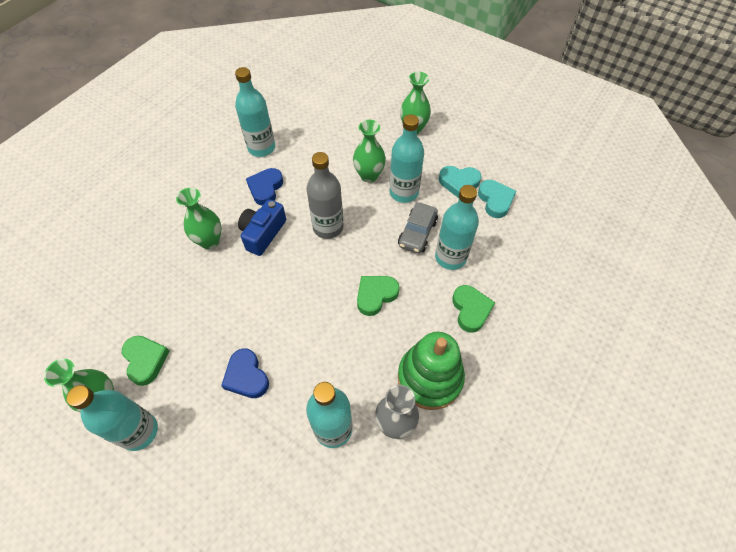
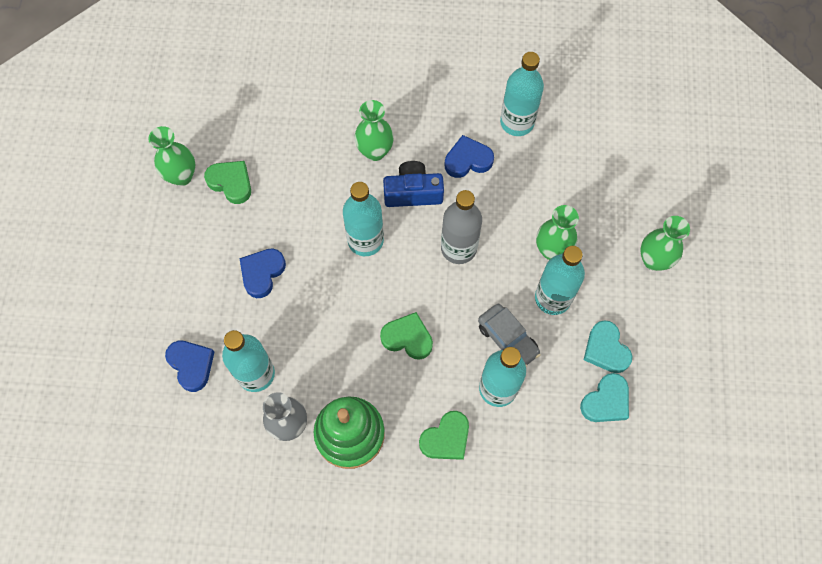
camera: 60 degrees right, 10 degrees up
(139, 431) = (172, 222): turquoise bottle -> turquoise bottle (365, 240)
(145, 360) = (231, 183): green heart -> green heart turned 90 degrees counterclockwise
(288, 484) = (191, 365): none -> blue heart
(417, 233) = (507, 339): grey car -> grey car turned 120 degrees counterclockwise

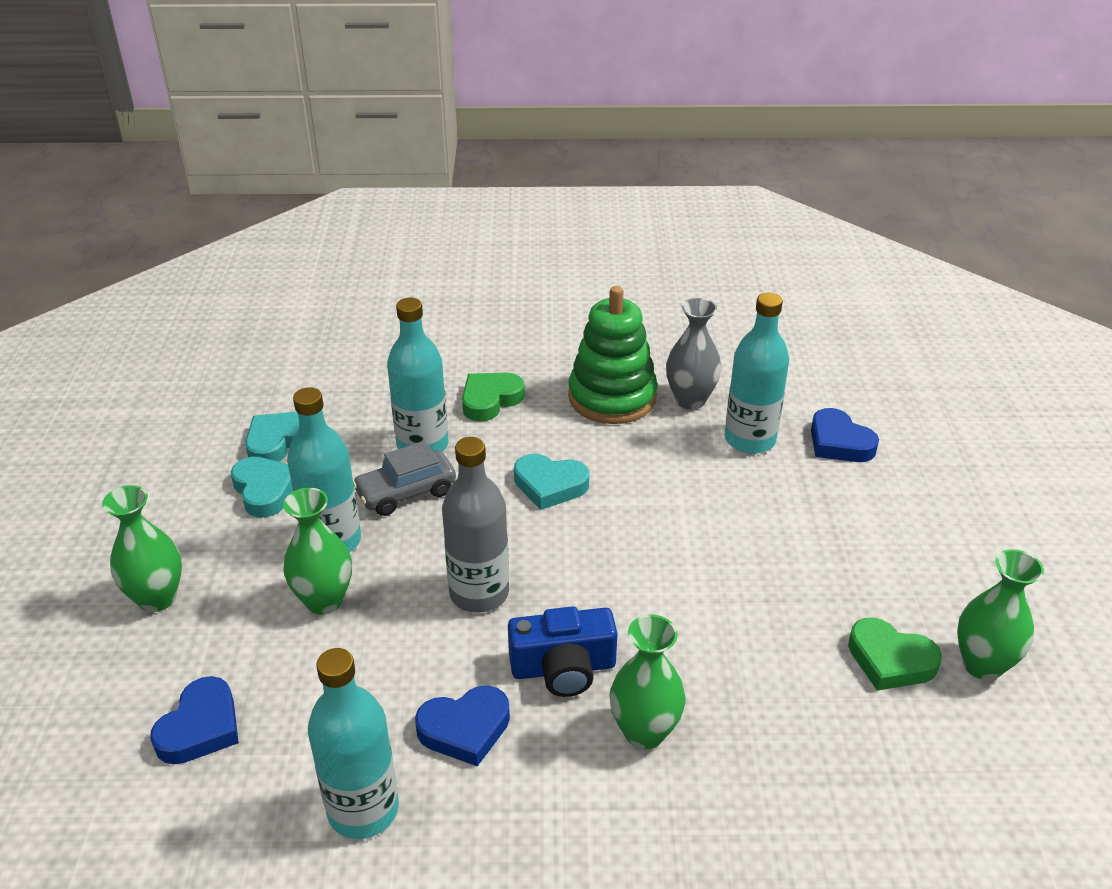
camera: 175 degrees right, 30 degrees down
(262, 273) = (784, 542): blue heart -> blue heart (200, 727)
(365, 240) = (633, 593): turquoise bottle -> none
(407, 338) = (550, 485): green heart -> turquoise heart
(507, 339) = (406, 492): grey car -> grey car turned 75 degrees counterclockwise

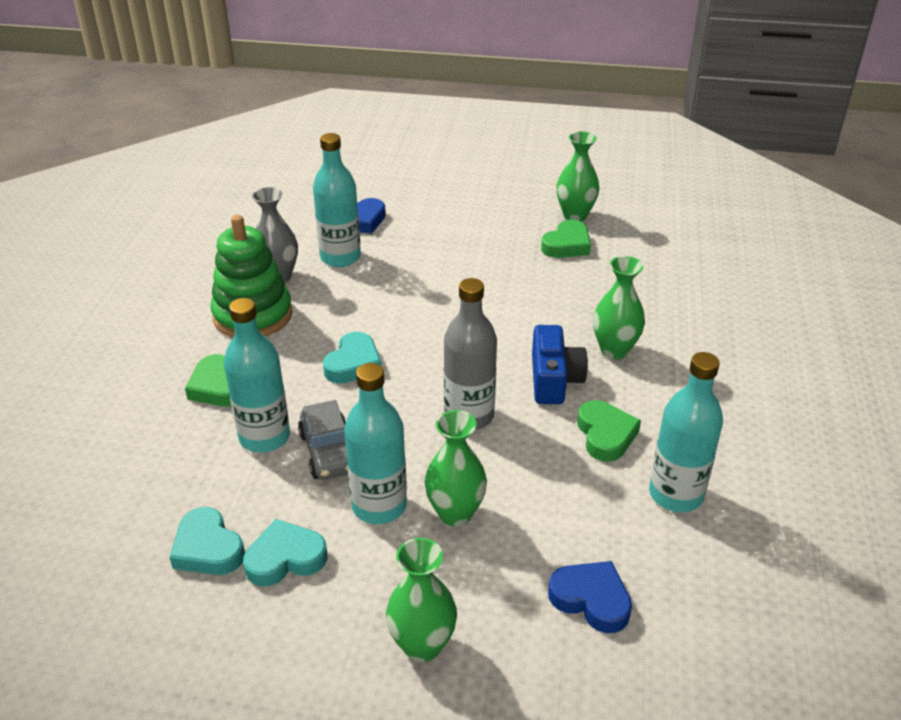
camera: 80 degrees left, 0 degrees up
(465, 729) = (605, 435): blue heart -> green heart

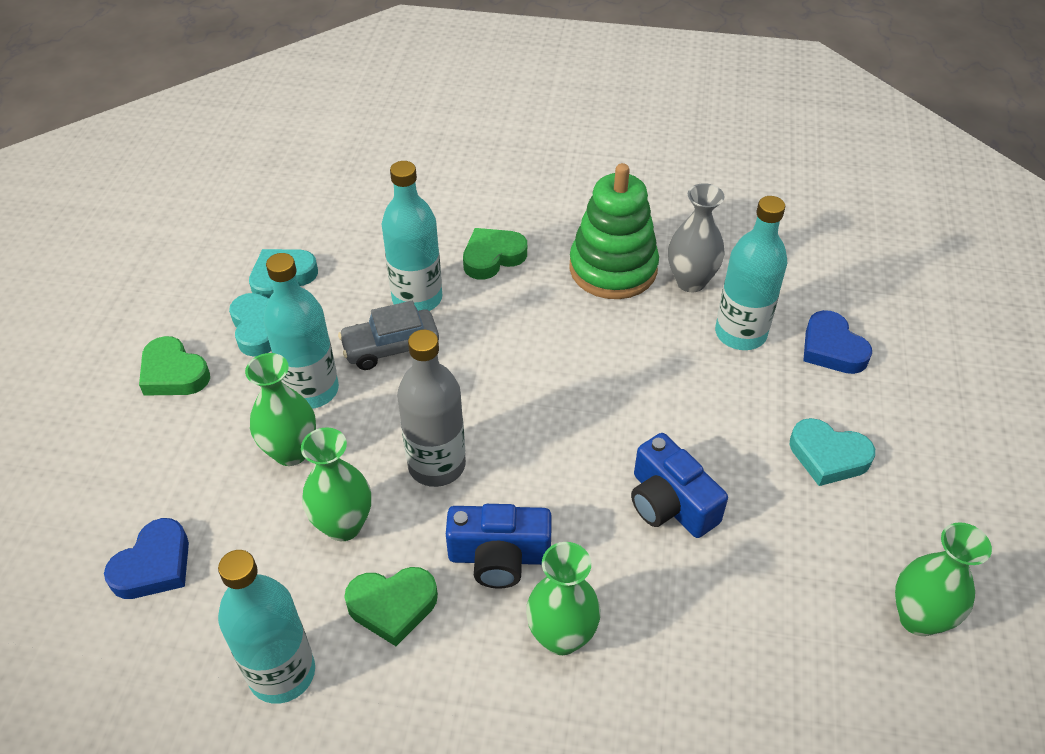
camera: 90 degrees right, 10 degrees up
(353, 363) = (530, 358): turquoise heart -> turquoise heart (828, 456)
(422, 645) = (141, 427): green vase -> green vase (343, 525)
(500, 298) = (670, 503): none -> blue camera
(567, 245) = (824, 598): green heart -> green heart (173, 373)

